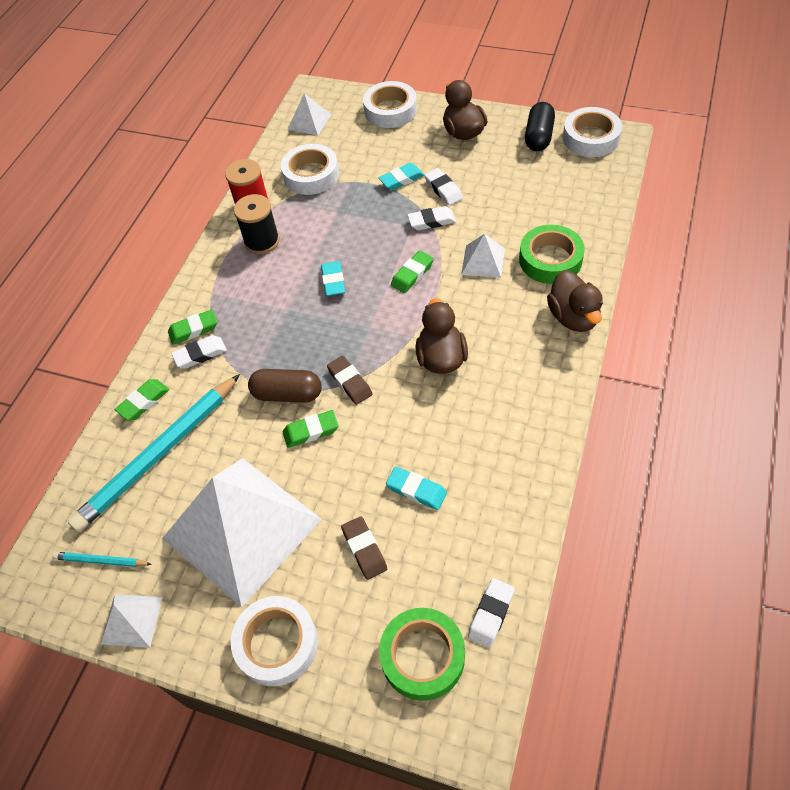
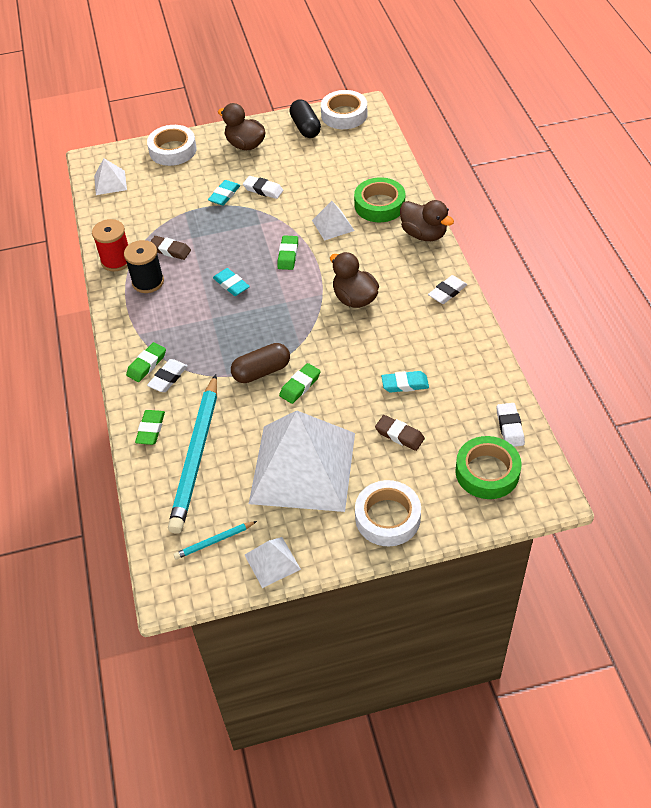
camera: 35 degrees left, 5 degrees down
(311, 175) = (147, 220): white tape -> none
(350, 382) = (301, 343): brown eraser -> brown eraser (170, 250)
(431, 221) = (272, 214): white eraser -> white eraser (447, 292)

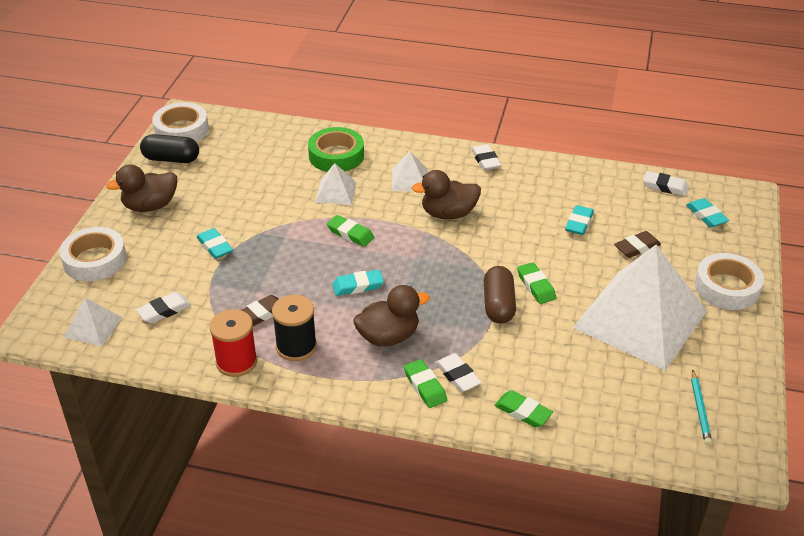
camera: 65 degrees left, 10 degrees down
(196, 456) = (582, 388): turquoise pencil -> none
(263, 190) = (236, 218): white eraser -> white eraser (164, 311)
(272, 562) = (743, 377): white pyramid -> white pyramid (409, 180)
(424, 234) = (400, 146): brown duck -> brown duck (388, 337)
(487, 472) = (706, 216): green tape -> turquoise eraser

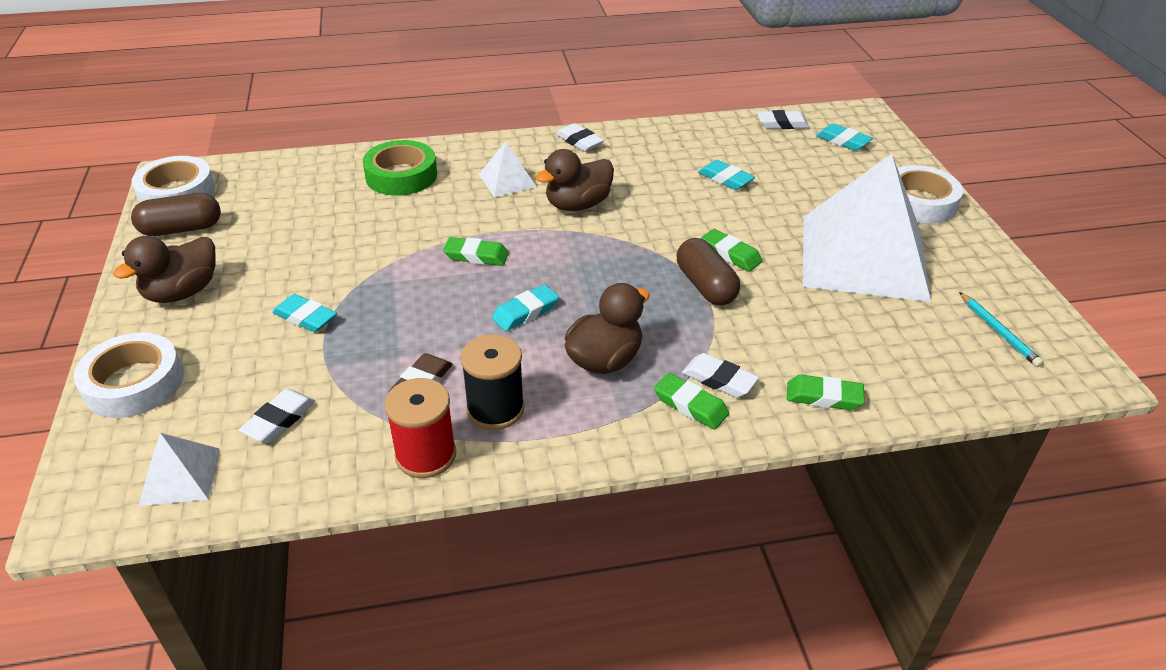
camera: 25 degrees left, 0 degrees up
(171, 159) = (181, 229): black capsule -> brown capsule
(336, 192) = (427, 214): white pyramid -> none
(579, 223) = (725, 179): turquoise eraser -> turquoise eraser turned 45 degrees counterclockwise
(637, 247) = (802, 187): brown eraser -> none

